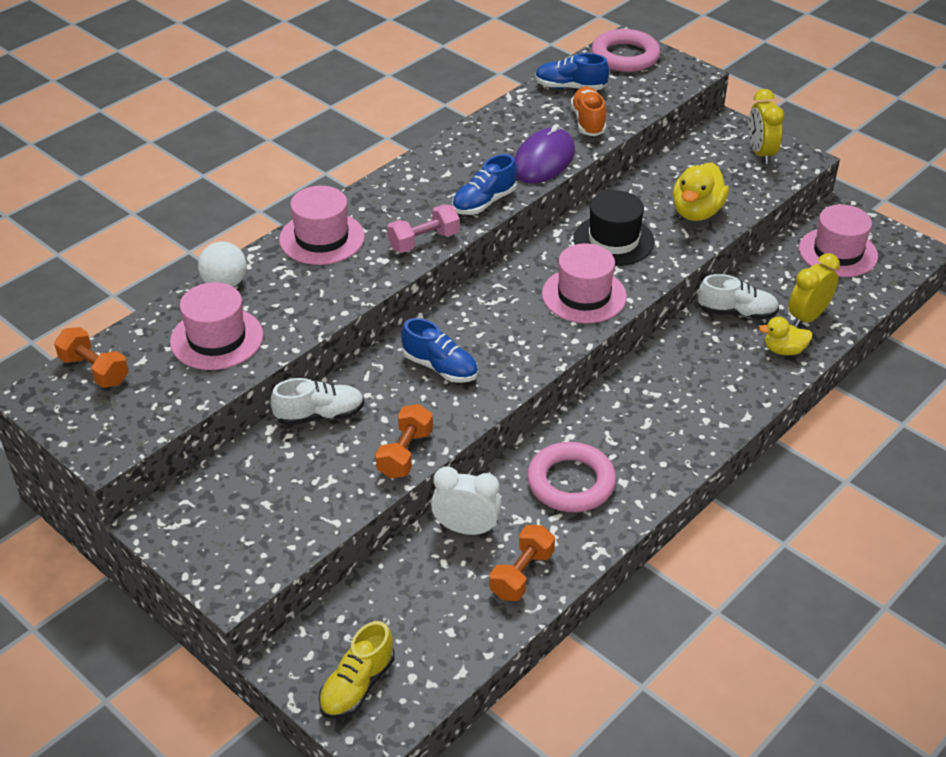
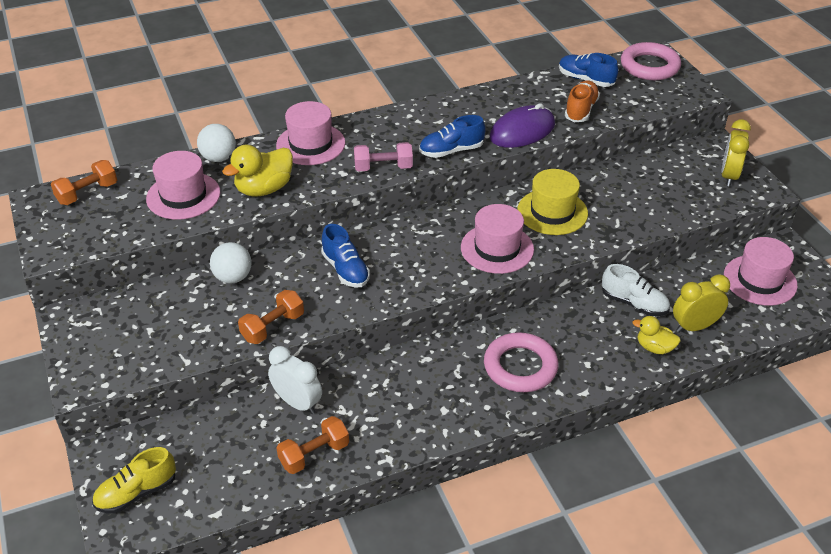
camera: 25 degrees right, 0 degrees up
(94, 370) = (87, 193): orange dumbbell -> orange dumbbell turned 75 degrees clockwise
(319, 415) = (233, 277): white shoe -> white ball
(571, 482) = (402, 395): pink ring -> pink ring (520, 367)
(613, 240) = (552, 212): black hat -> yellow hat
(696, 212) = (638, 209): yellow duck -> yellow duck (264, 189)

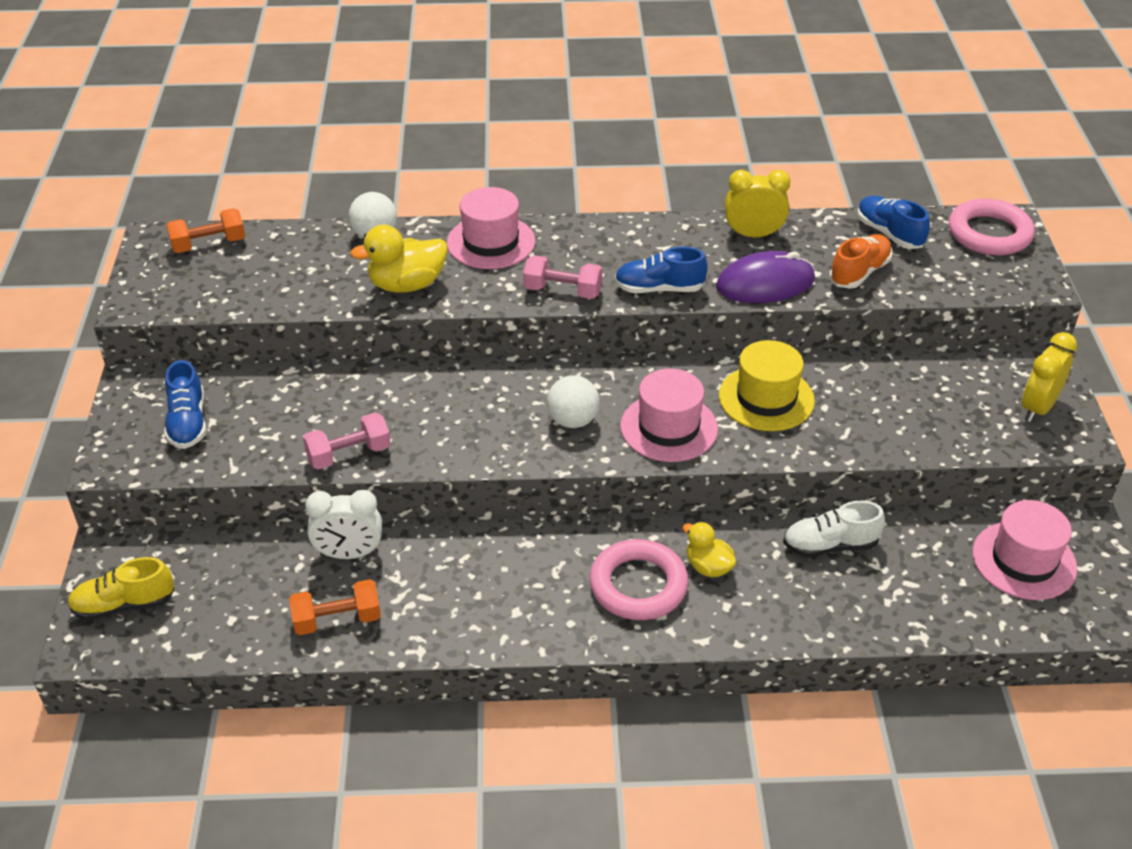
camera: 20 degrees right, 0 degrees up
(183, 196) = (311, 272): pink hat -> none
(233, 277) = (334, 384): white ball -> white ball (573, 420)
(273, 327) = (349, 454): orange dumbbell -> pink dumbbell
(297, 403) = (349, 554): white clock -> white clock turned 120 degrees clockwise
(345, 270) = (468, 407): blue shoe -> blue shoe (188, 422)
(634, 303) = (830, 545): white shoe -> white shoe turned 120 degrees clockwise
(654, 348) = (827, 610): yellow duck -> yellow duck (708, 567)
(694, 327) = (896, 597): yellow clock -> yellow clock (753, 235)

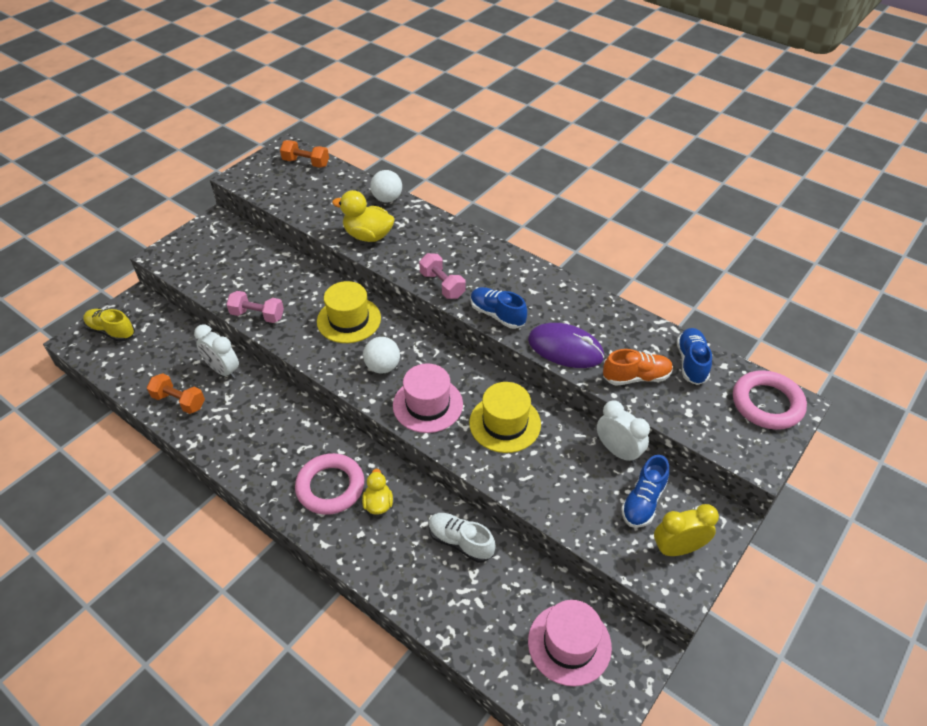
camera: 40 degrees right, 5 degrees up
(188, 422) = (212, 254): blue shoe -> blue shoe (643, 501)
(469, 397) = (349, 320): none -> yellow hat
(491, 242) = (440, 235): pink hat -> none
(753, 235) = (597, 313): yellow clock -> none
(895, 360) = (618, 451): none -> white clock

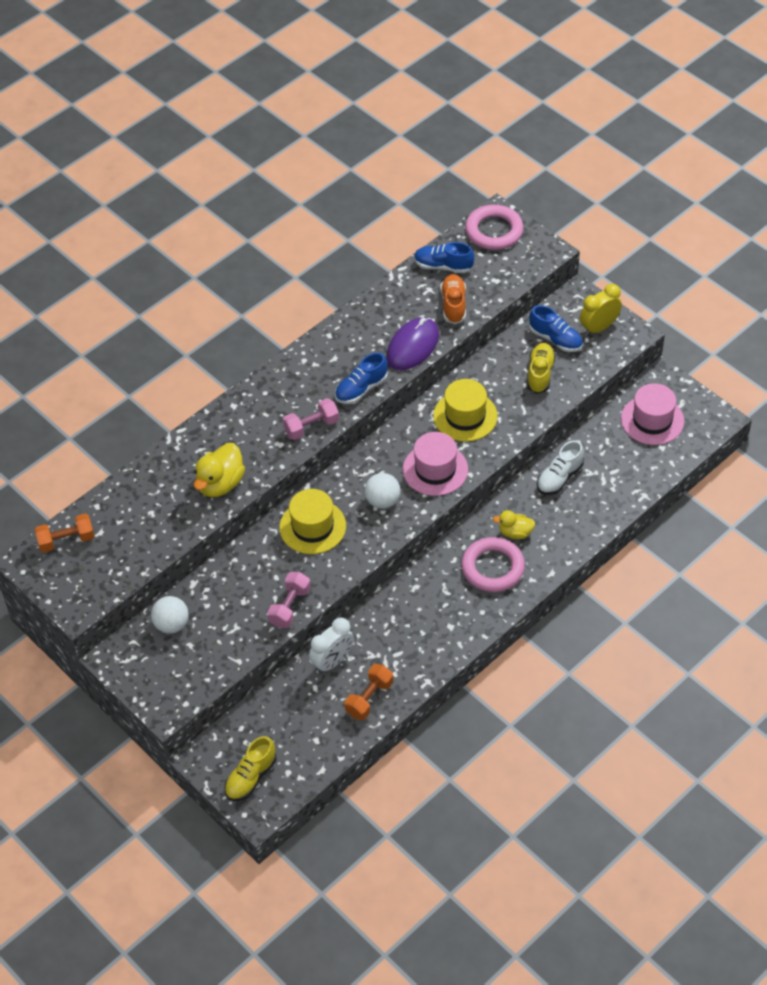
camera: 80 degrees left, 5 degrees up
(306, 163) = (66, 540): orange dumbbell -> orange dumbbell turned 45 degrees clockwise
(387, 199) = (159, 464): white ball -> white ball (171, 624)
(583, 489) = (540, 374): none -> yellow shoe
(618, 451) = (505, 345): white clock -> none
(677, 548) = (599, 328): yellow clock -> yellow clock turned 60 degrees clockwise

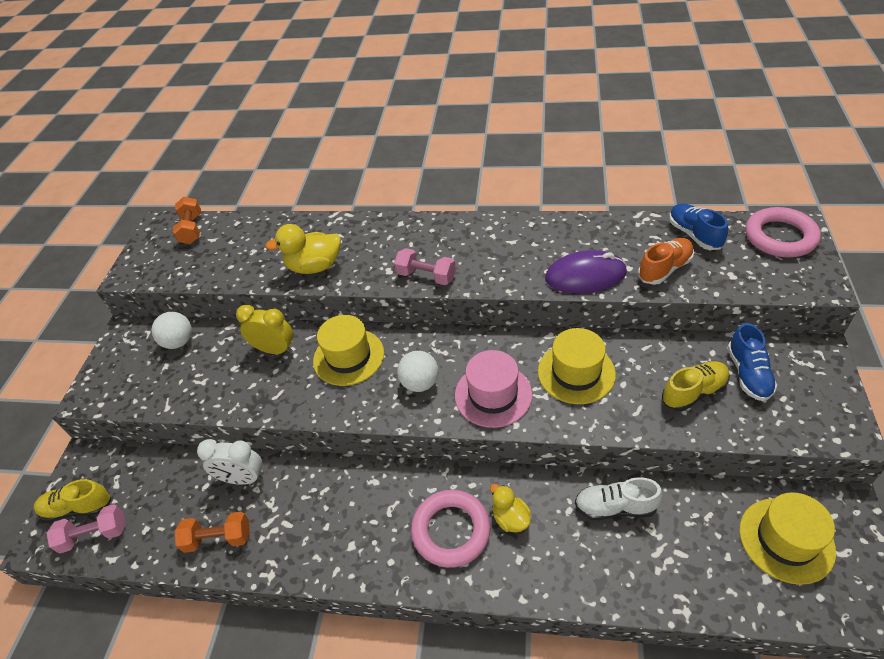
camera: 55 degrees right, 5 degrees down
(66, 540) = (192, 229): orange dumbbell -> orange dumbbell turned 45 degrees clockwise
(290, 607) = (249, 401): pink dumbbell -> pink dumbbell (94, 535)
(361, 389) = (500, 277): blue shoe -> none
(599, 328) = (811, 397): yellow clock -> yellow clock (275, 350)
(652, 420) = (786, 540): pink hat -> yellow hat

